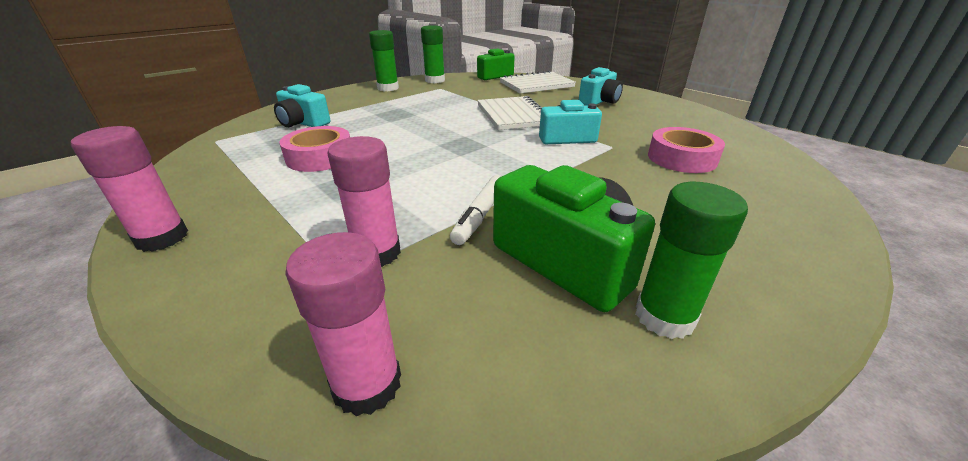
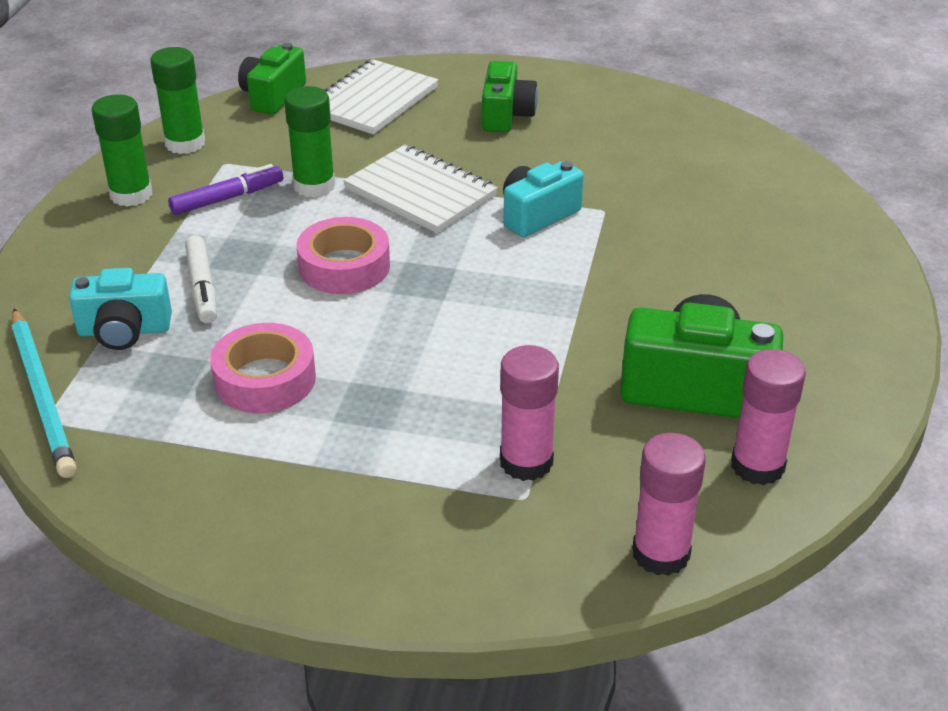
camera: 35 degrees left, 5 degrees up
(162, 238) = (277, 559): pink glue stick -> pink glue stick (757, 466)
(233, 132) = (42, 394): none -> turquoise pencil
(422, 97) = (227, 198): none -> purple marker
(480, 215) = (569, 375): white marker -> white marker (202, 287)
(599, 101) = (506, 115): turquoise camera -> green camera
(664, 316) = (805, 403): green glue stick -> green glue stick (314, 186)
(681, 158) = (692, 202): pink tape -> pink tape (344, 266)

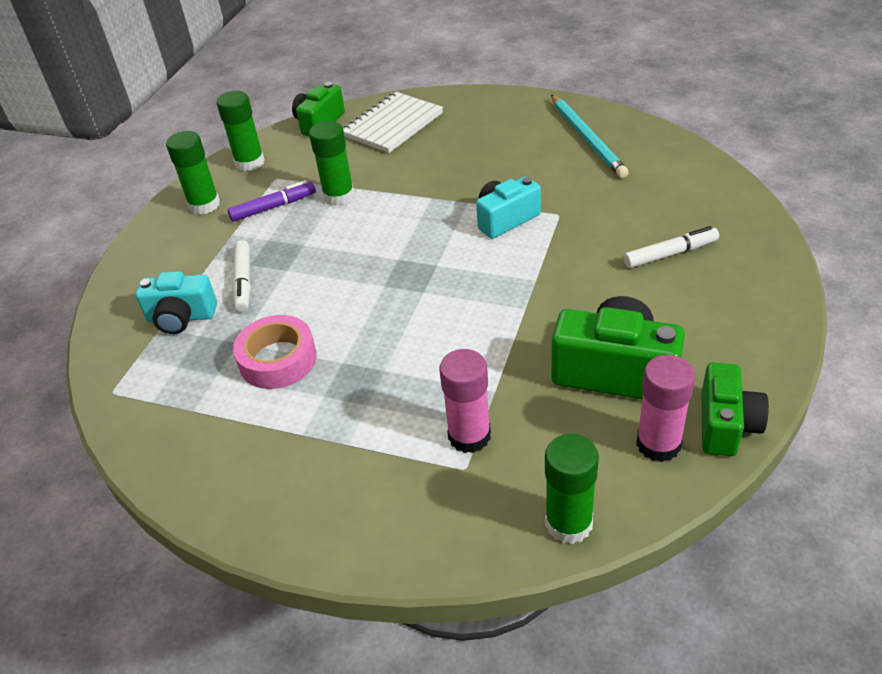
camera: 10 degrees right, 5 degrees up
(42, 394) = (113, 370): turquoise pencil -> turquoise pencil (587, 138)
(344, 266) = (351, 263): pink tape -> none
(421, 192) = (418, 200): white notebook -> none
(506, 115) = (492, 135): green camera -> green camera (726, 425)
(661, 554) = (568, 523): pink glue stick -> green glue stick
(748, 256) = (670, 254): none -> white marker

